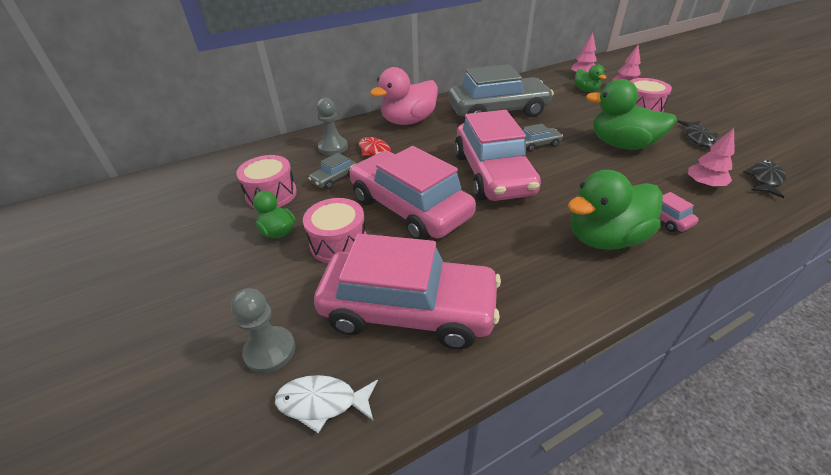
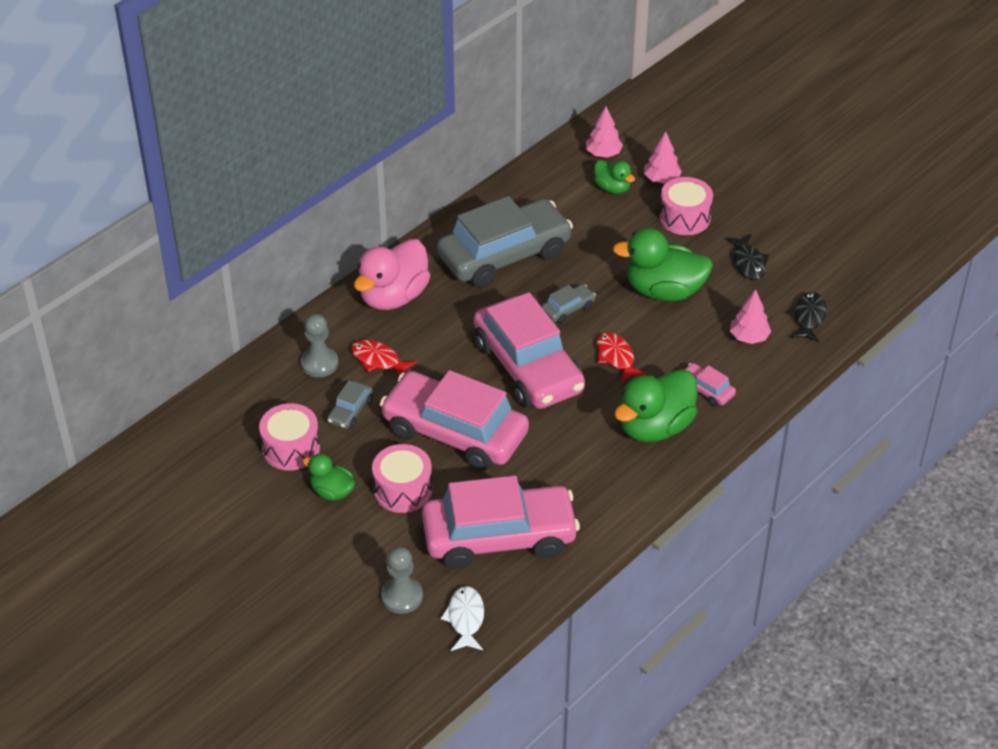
camera: 20 degrees left, 5 degrees up
(322, 402) = (465, 619): white fish -> white fish turned 105 degrees clockwise
(573, 179) = (616, 357): none -> red fish

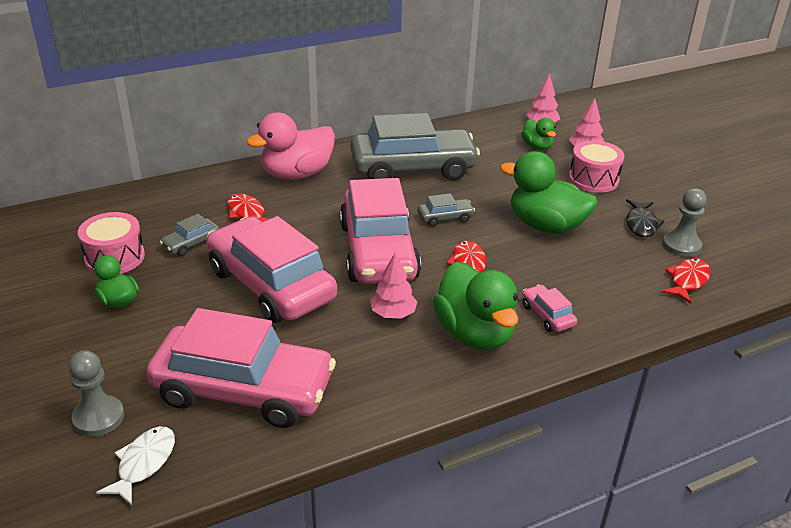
camera: 20 degrees right, 10 degrees down
(319, 363) = (196, 203): grey pawn -> grey pawn (681, 245)
(403, 490) = (184, 318): pink drum -> none
(655, 427) = (474, 333): green duck -> green duck turned 90 degrees counterclockwise
(749, 337) = (615, 282): pink tree -> pink tree (393, 314)
(808, 317) = (687, 281): black fish -> red fish

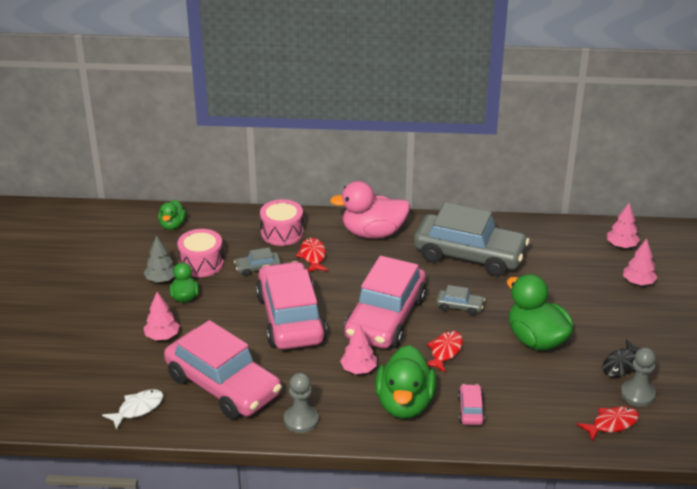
camera: 30 degrees right, 0 degrees up
(72, 290) = (161, 279): none -> grey tree
(98, 417) = (129, 371): grey pawn -> grey pawn (301, 420)
(118, 357) = (162, 336): none -> pink tree
(537, 146) = (596, 266): green duck -> green duck (172, 225)
(593, 179) = (618, 312): pink drum -> pink drum (282, 233)

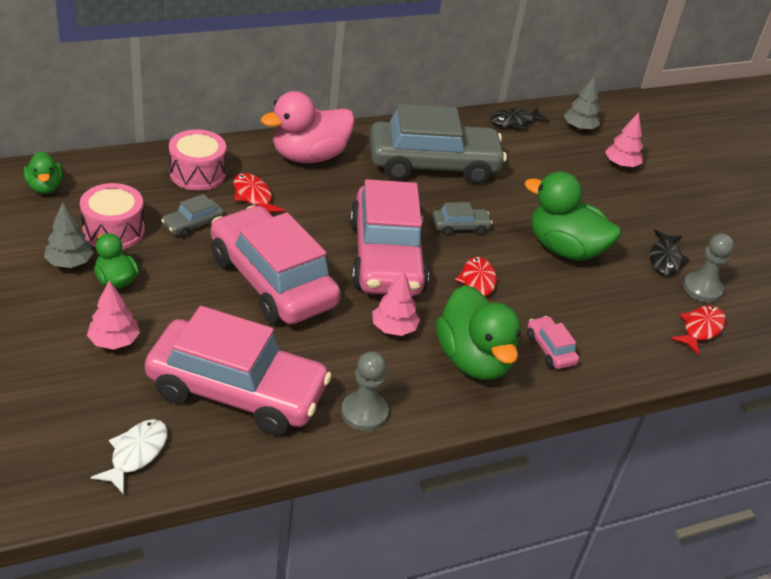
camera: 30 degrees left, 5 degrees up
(564, 232) = (515, 122): none -> black fish
(621, 245) = (579, 128): pink tree -> grey tree

